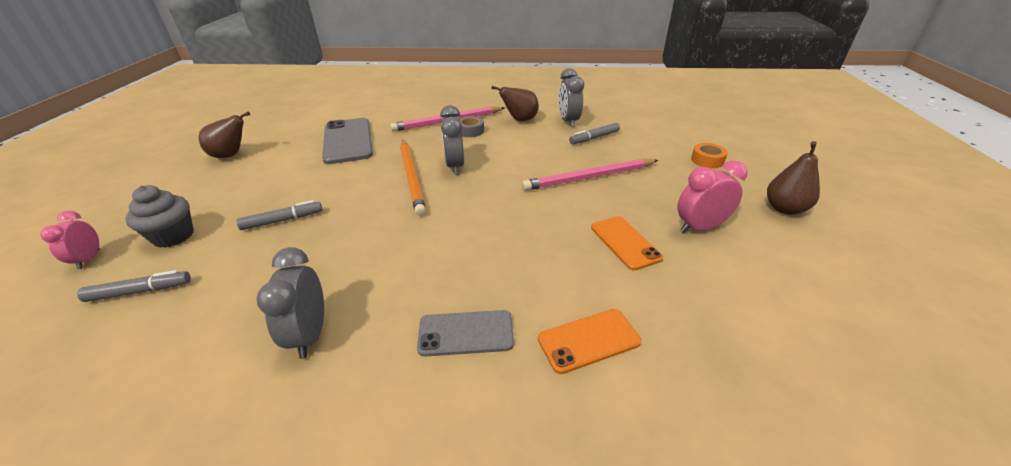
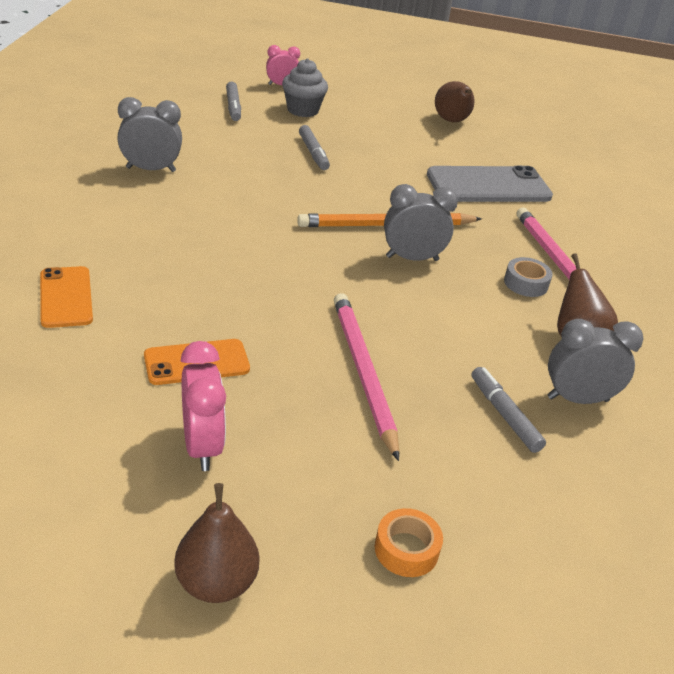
camera: 90 degrees right, 0 degrees up
(466, 333) = (113, 235): grey phone -> none

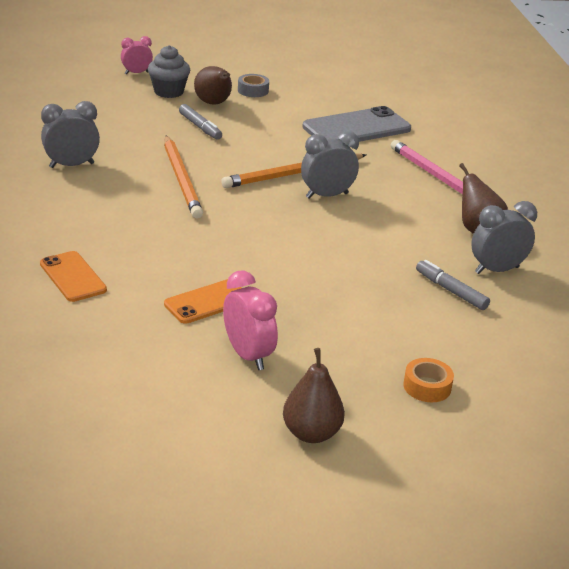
camera: 15 degrees left, 5 degrees down
(233, 107) = (106, 99): grey marker -> none
(258, 207) = (182, 179): none -> orange pencil
(363, 373) = (335, 284): pink pencil -> none
(451, 121) = (299, 79): brown pear -> brown pear (214, 103)
(526, 283) = (422, 197): grey tape -> grey tape (253, 90)

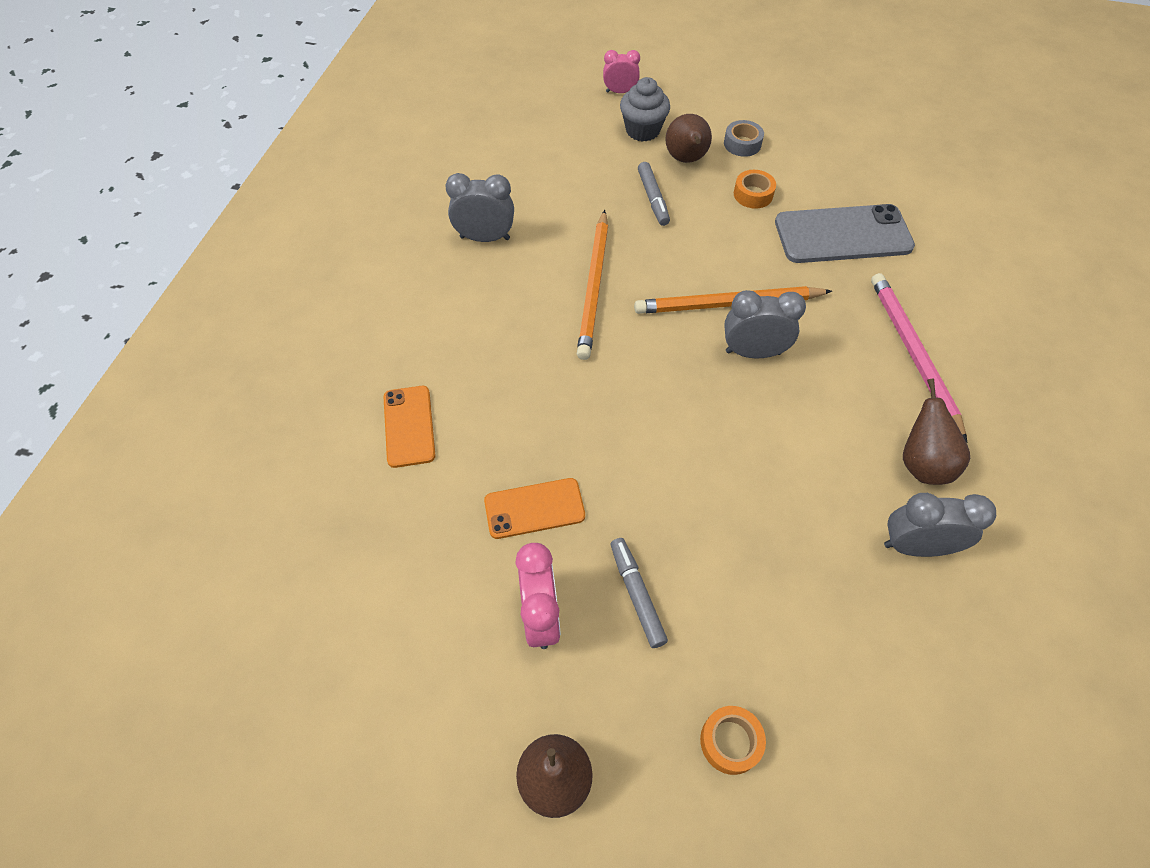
camera: 25 degrees right, 25 degrees up
(277, 116) = (753, 194): none -> orange tape
(451, 291) = (837, 570): grey marker -> grey marker (637, 594)

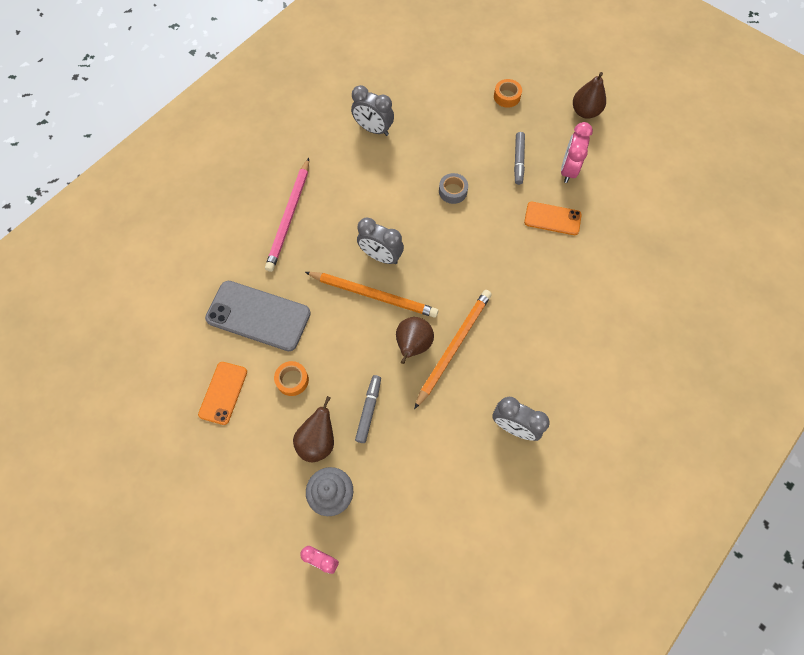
camera: 155 degrees left, 10 degrees up
(409, 426) = (609, 293): orange phone -> orange phone (223, 393)
(742, 144) = (262, 438): grey tape -> grey tape (453, 191)
(922, 463) = (338, 161): brown pear -> brown pear (413, 345)

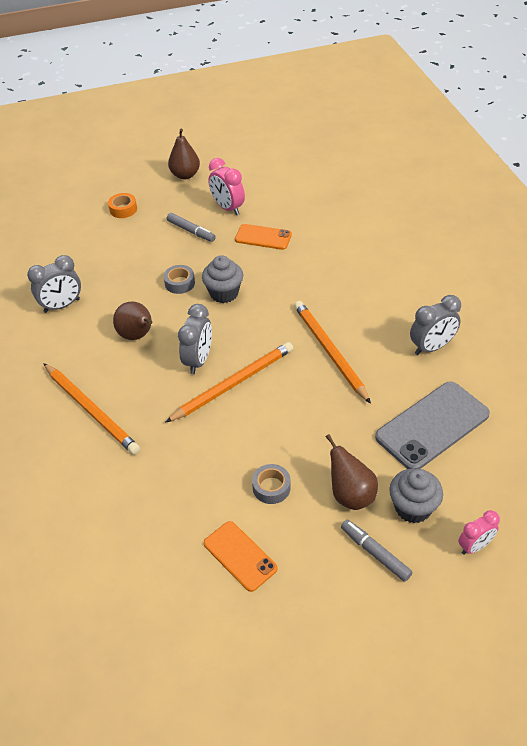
camera: 55 degrees left, 20 degrees down
(258, 316) = (178, 485): grey phone -> grey phone (432, 425)
(289, 217) = (91, 410): pink pencil -> orange pencil
(292, 380) = (271, 487): orange tape -> grey tape
(368, 410) = (347, 440): grey marker -> grey marker (375, 553)
(381, 256) = (198, 360): grey clock -> grey clock turned 45 degrees counterclockwise
(413, 345) = (306, 378): brown pear -> brown pear (137, 335)
(464, 230) = (224, 293): none -> grey cupcake
(552, 218) = (263, 237): orange phone -> orange phone turned 60 degrees clockwise

